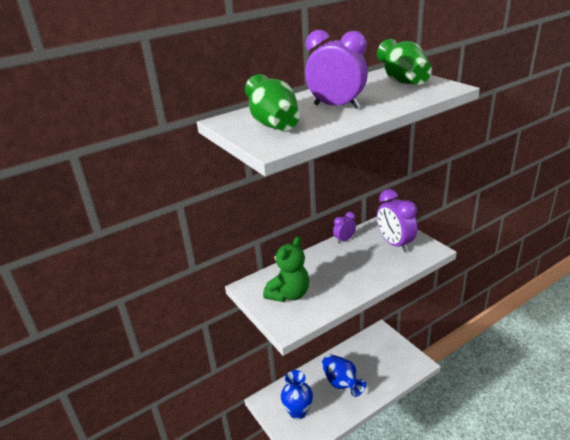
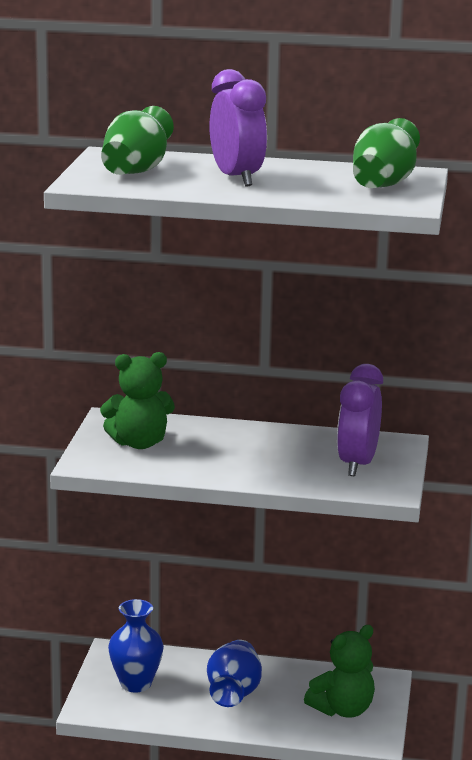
camera: 40 degrees right, 10 degrees down
(344, 240) = (305, 433): purple clock -> none
(389, 358) = (343, 710): none -> green teddy bear

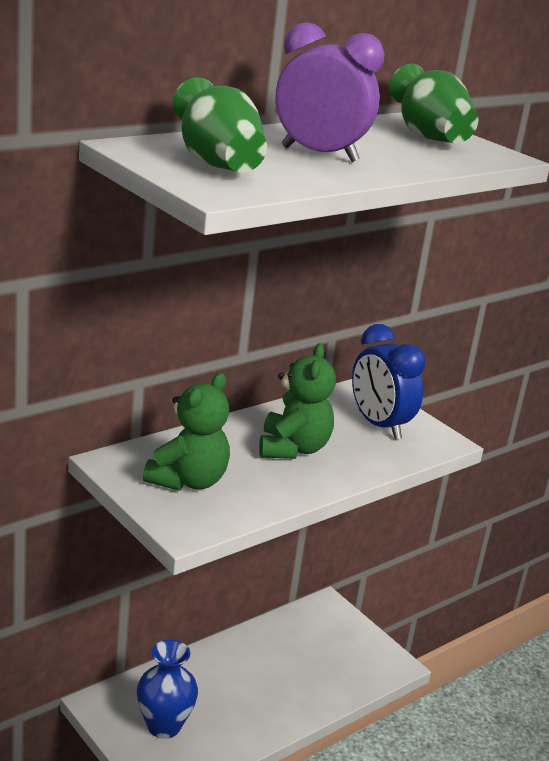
camera: 50 degrees left, 5 degrees up
(233, 693) = (249, 685): blue vase -> none
(343, 710) = (340, 650): green teddy bear -> green teddy bear (293, 448)
(357, 464) = (379, 425): purple clock -> blue clock

